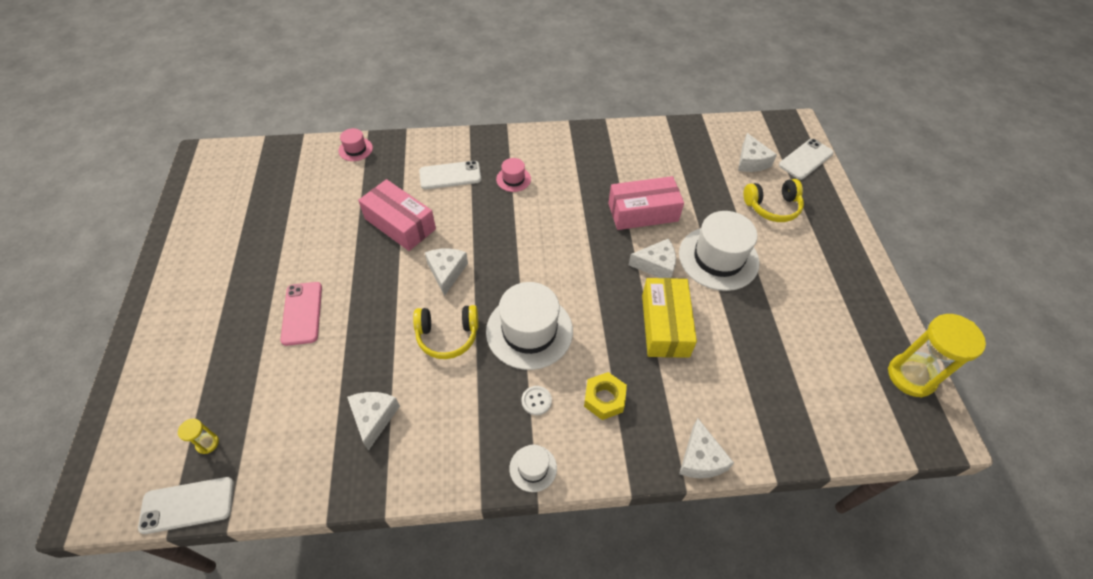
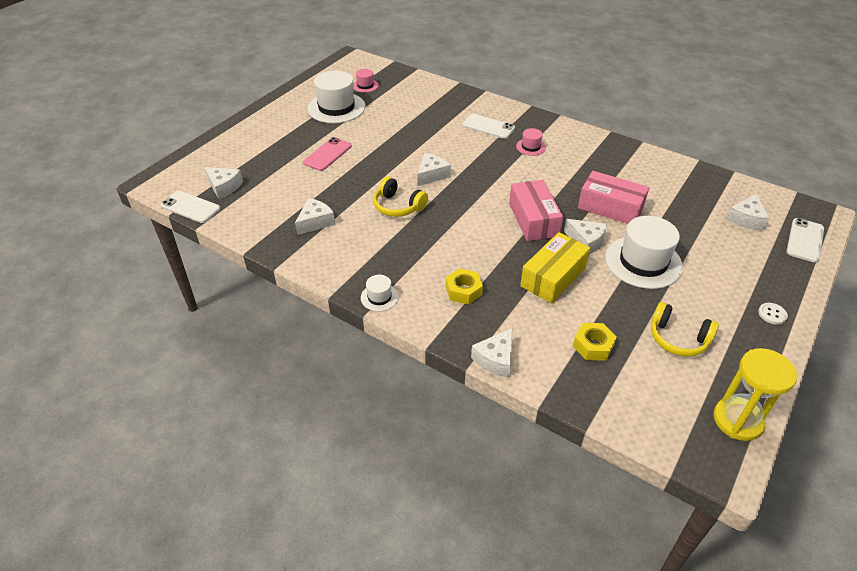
camera: 40 degrees right, 10 degrees down
(207, 443) = (224, 187): yellow hourglass -> white cheese
(355, 149) = (441, 88): pink hat -> pink hat (365, 85)
(400, 224) = (428, 138): pink box -> pink box (533, 219)
(529, 331) = (452, 230): white hat -> white hat (336, 108)
(536, 401) = (418, 267): white button -> white button (772, 314)
(759, 380) = (593, 346): none -> yellow nut
(772, 207) = (732, 255): yellow headphones -> yellow headphones (678, 338)
(805, 159) = (805, 240): white phone -> white phone turned 60 degrees counterclockwise

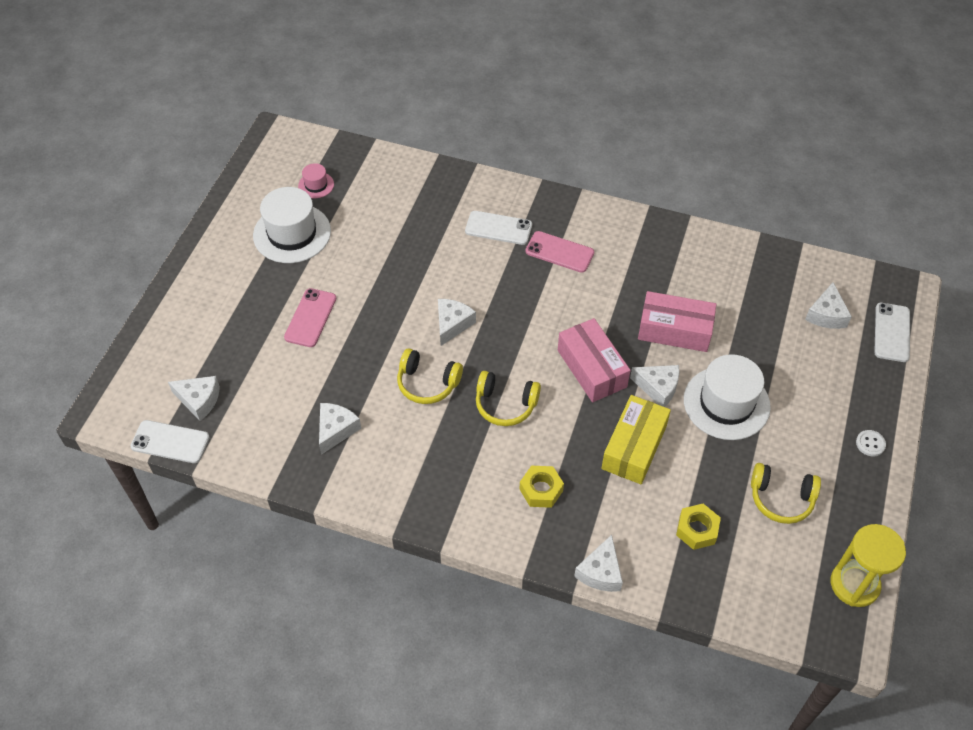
camera: 15 degrees left, 10 degrees up
(379, 297) = (450, 521): white hat -> none
(454, 230) = (505, 404): none -> yellow headphones
(531, 147) = (559, 252): pink hat -> pink phone

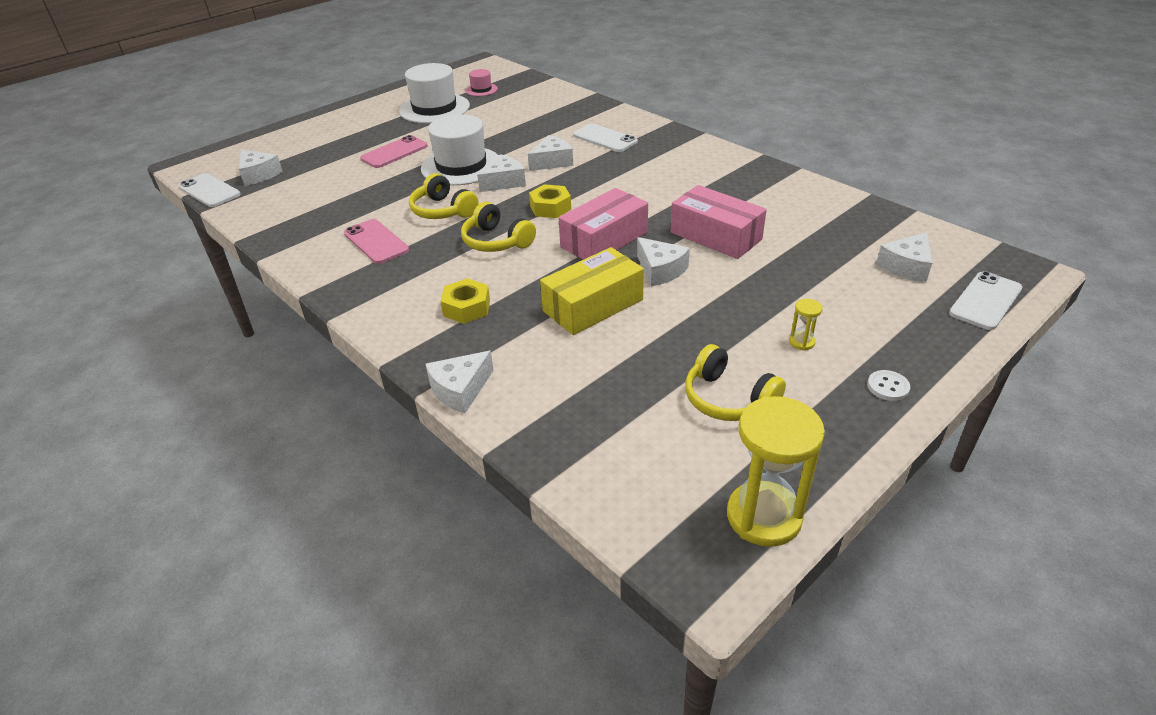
camera: 30 degrees right, 15 degrees down
(336, 430) = (336, 217): white cheese -> white cheese (552, 162)
(559, 252) = (646, 163): pink phone -> pink phone (376, 242)
(592, 368) = (604, 240): pink box -> pink box turned 45 degrees clockwise
(697, 530) = (600, 392): yellow nut -> yellow nut (550, 207)
(726, 403) = (727, 302): white hat -> white hat (461, 166)
(798, 424) = (801, 342): none -> yellow hourglass

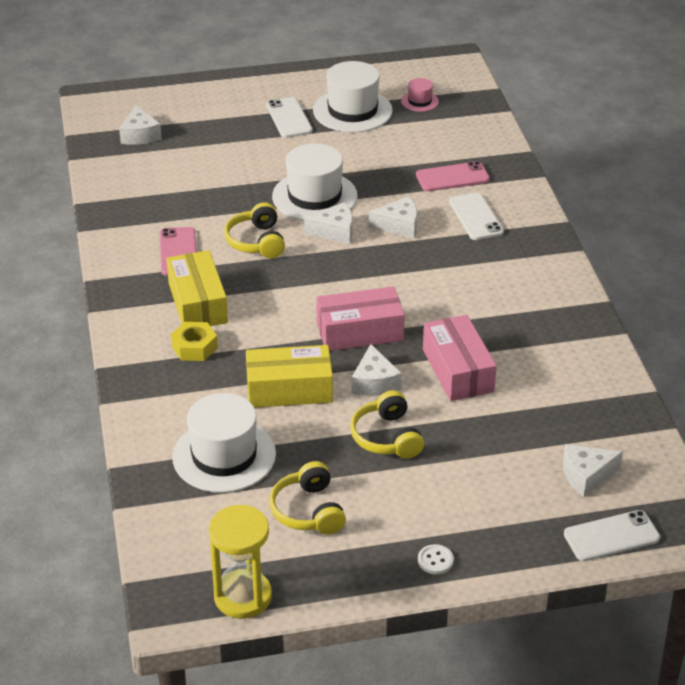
camera: 30 degrees right, 0 degrees up
(209, 191) = (90, 138): white phone -> white phone (288, 118)
(394, 152) = (270, 155): pink phone -> pink phone (452, 177)
(434, 272) = (197, 303): none -> yellow box
(460, 390) = (133, 413): white cheese -> none
(496, 241) = (271, 294): yellow headphones -> yellow headphones (387, 437)
(550, 207) = (348, 278): yellow nut -> none
(593, 387) = (224, 455): none -> white hat
(801, 342) = (414, 496): yellow hourglass -> none

